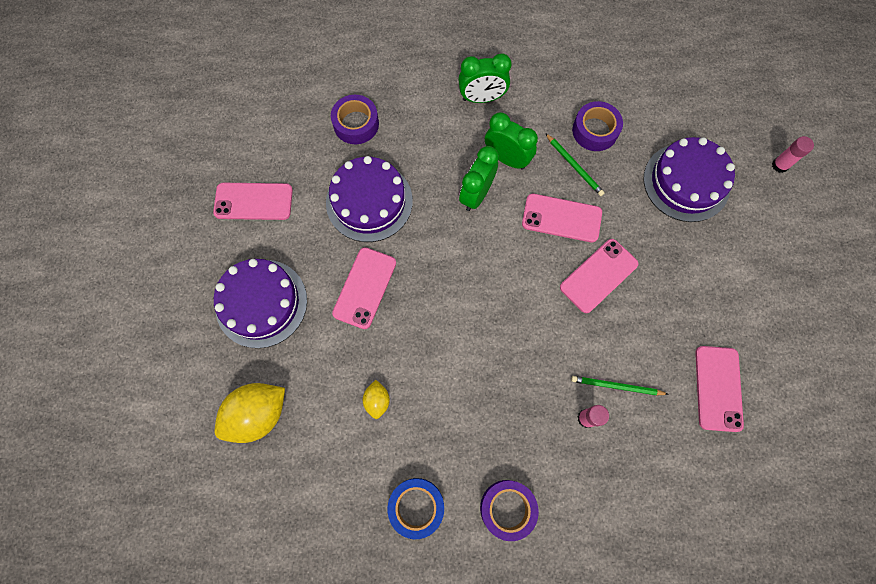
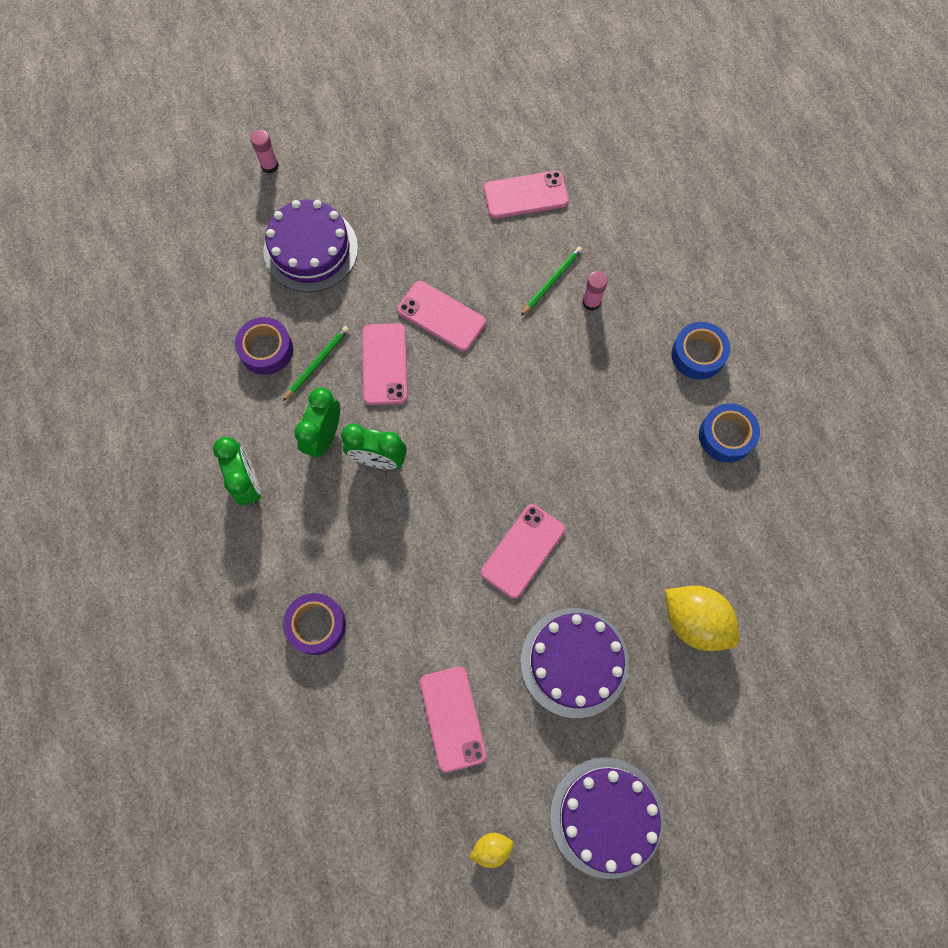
camera: 105 degrees left, 0 degrees up
(365, 288) = (523, 551): pink phone -> pink phone turned 60 degrees counterclockwise
(369, 201) = (417, 577): purple cake -> purple cake (606, 816)
(377, 401) = (639, 501): yellow lemon -> yellow lemon (491, 848)
(507, 508) = (698, 354): purple tape -> blue tape
(616, 386) = (552, 281): green pencil -> green pencil turned 135 degrees counterclockwise

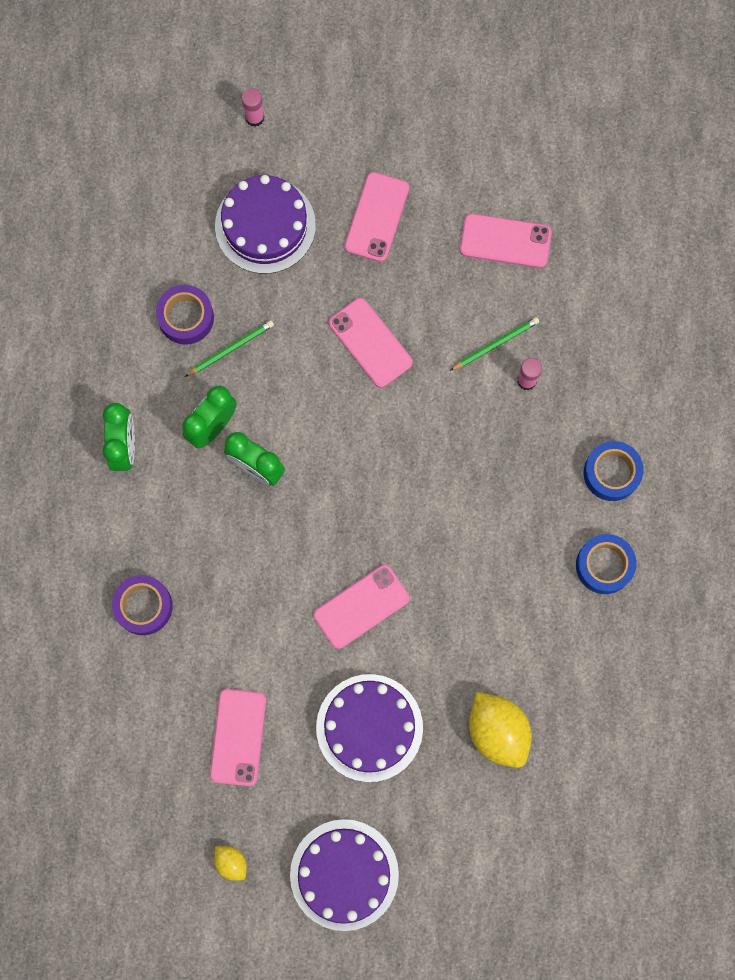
camera: 20 degrees right, 5 degrees up
(384, 364) = (296, 373): pink phone -> pink phone (376, 217)
(491, 848) = (231, 862): yellow lemon -> yellow lemon turned 45 degrees clockwise

